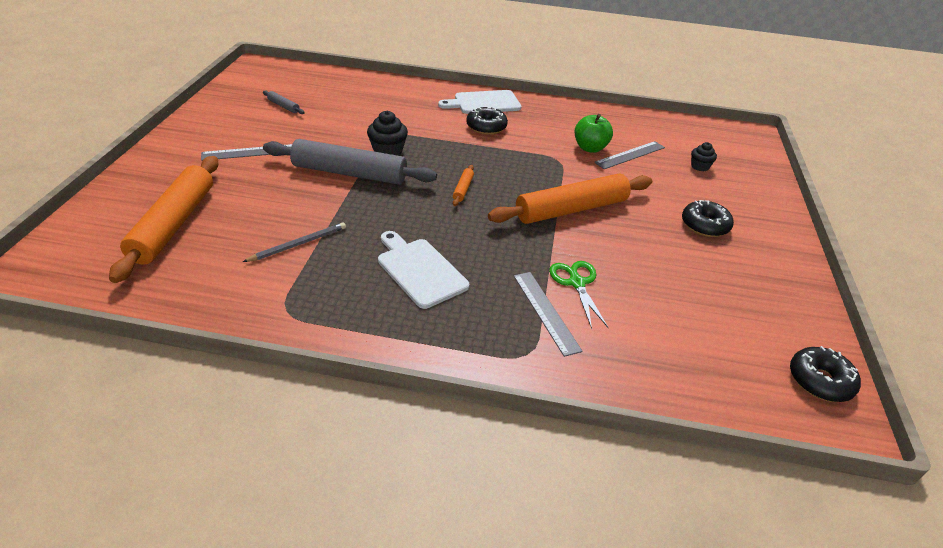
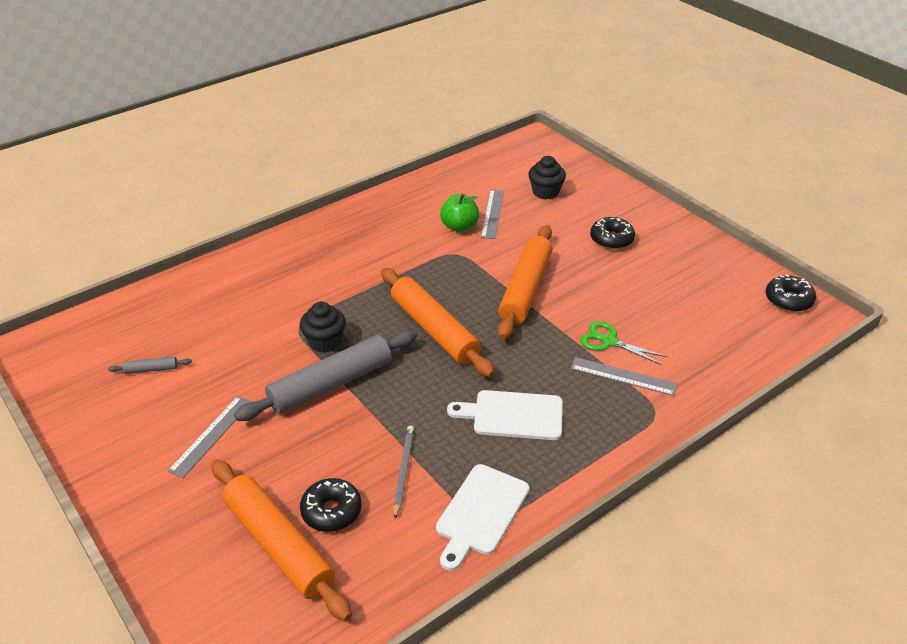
camera: 45 degrees left, 0 degrees up
(463, 189) = (434, 329): orange rolling pin -> orange rolling pin, size x2.46
(484, 103) = (319, 239): white cutting board -> white cutting board (480, 513)
(486, 127) = (360, 262): black donut -> black donut (331, 511)
(699, 166) = (545, 192): black cupcake -> black cupcake, size x1.57

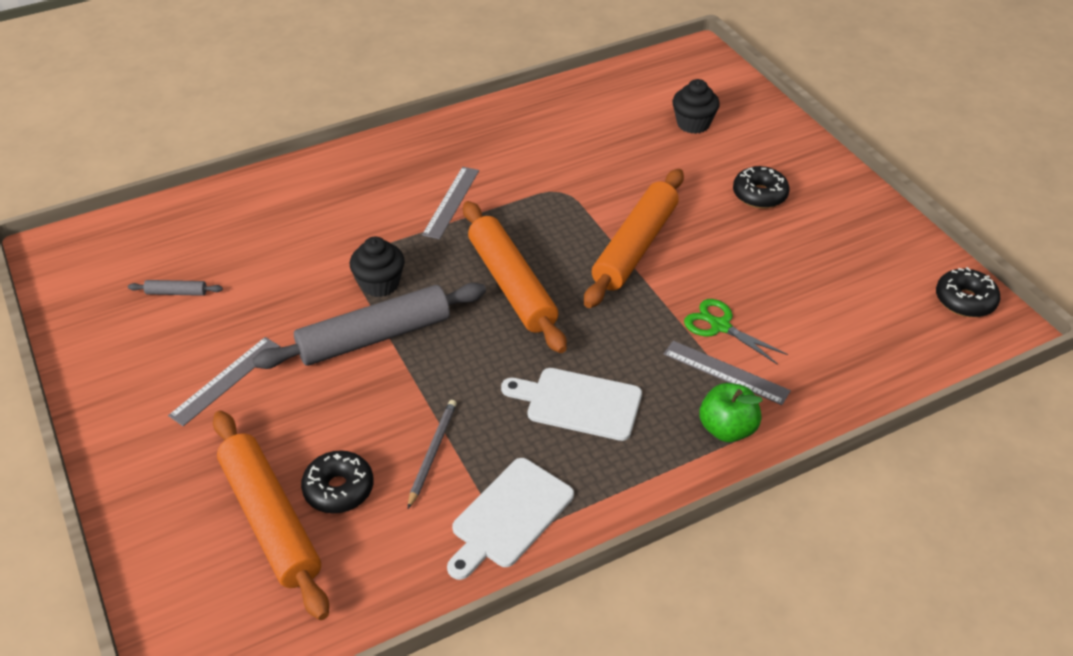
camera: 10 degrees right, 5 degrees up
(459, 227) = (575, 158): green apple -> green apple (727, 429)
(492, 213) = (620, 145): grey ruler -> grey ruler (451, 202)

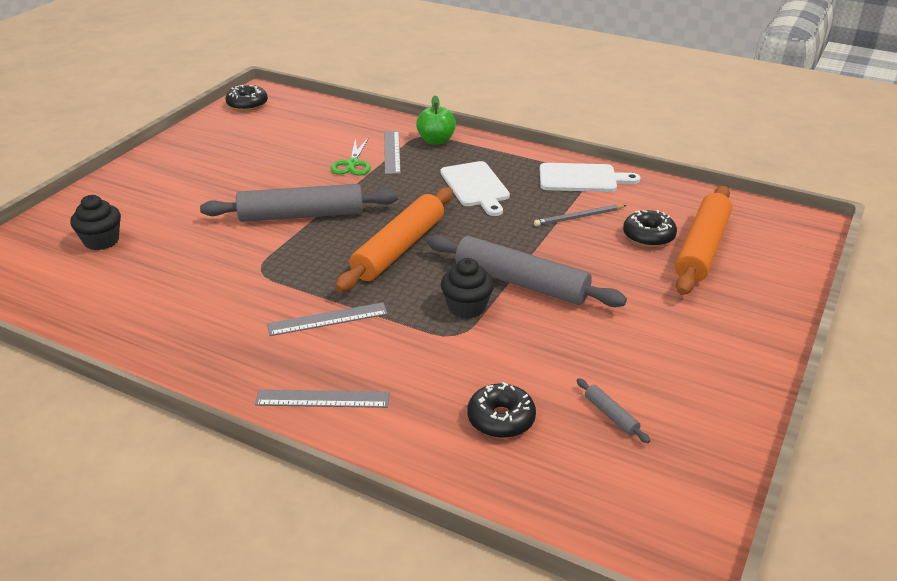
camera: 125 degrees left, 10 degrees down
(225, 380) = (647, 328): grey ruler -> grey ruler (322, 399)
(635, 247) = (301, 215): orange rolling pin -> grey rolling pin
(759, 195) = (189, 187): black donut -> black donut (501, 419)

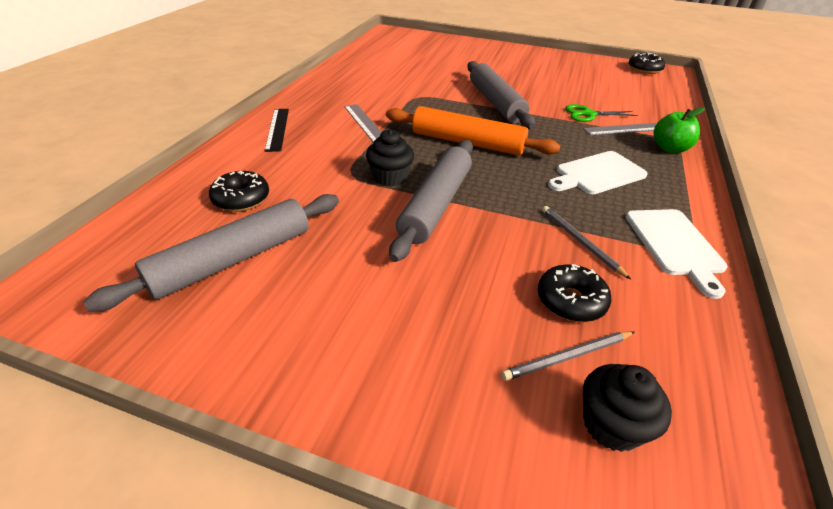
camera: 80 degrees right, 5 degrees up
(101, 241) = (434, 53): black cupcake -> black cupcake (611, 425)
(322, 399) = (277, 129): grey ruler -> black ruler
(611, 415) = (233, 260): grey rolling pin -> grey rolling pin, size x2.46
(702, 248) = (567, 357): orange rolling pin -> grey pencil

